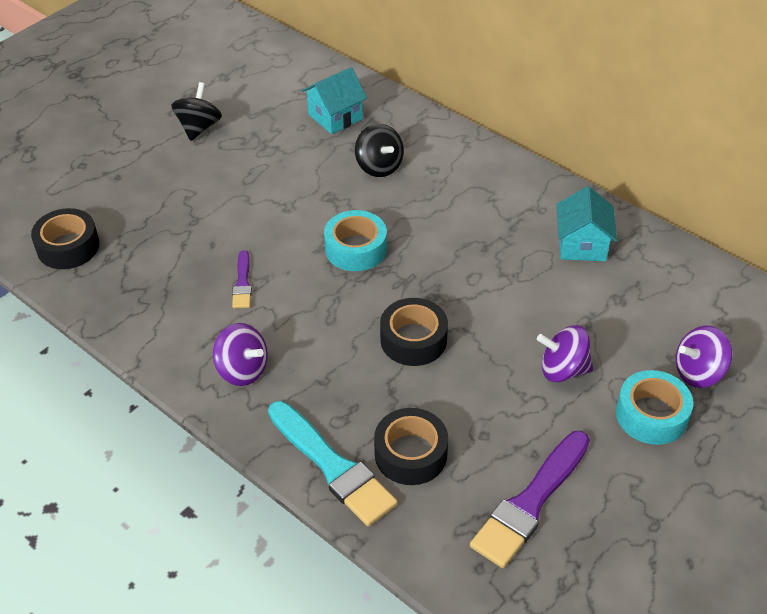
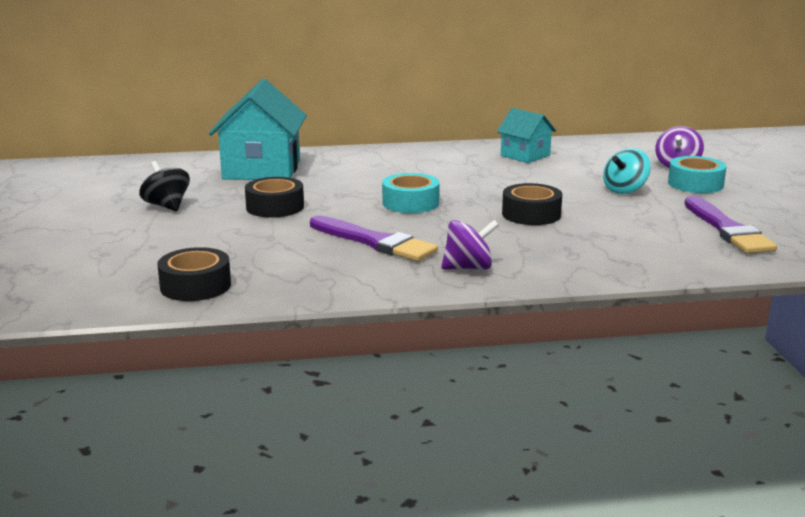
camera: 50 degrees left, 25 degrees down
(242, 283) = (375, 242): purple brush -> purple brush, size x1.96
(332, 466) = (615, 269): turquoise brush -> none
(335, 117) = (261, 170): turquoise house -> turquoise house, size x1.77
(379, 166) = (342, 174): black spinning top -> none
(411, 454) = (638, 245): black tape -> black tape (275, 207)
(563, 370) = (625, 190): purple spinning top -> turquoise spinning top

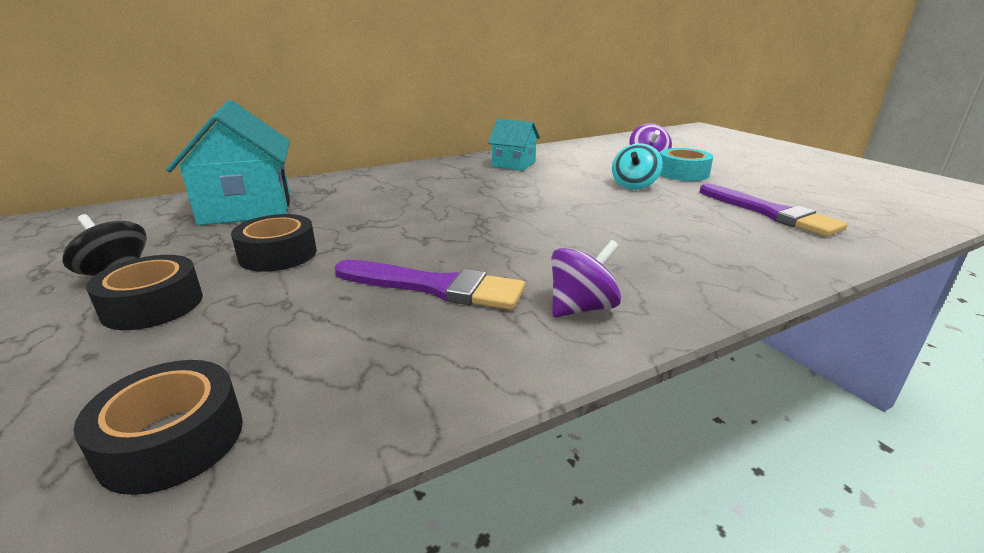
camera: 20 degrees left, 5 degrees up
(410, 203) = (442, 226): turquoise tape -> none
(531, 214) = (579, 222): black tape -> black tape (153, 305)

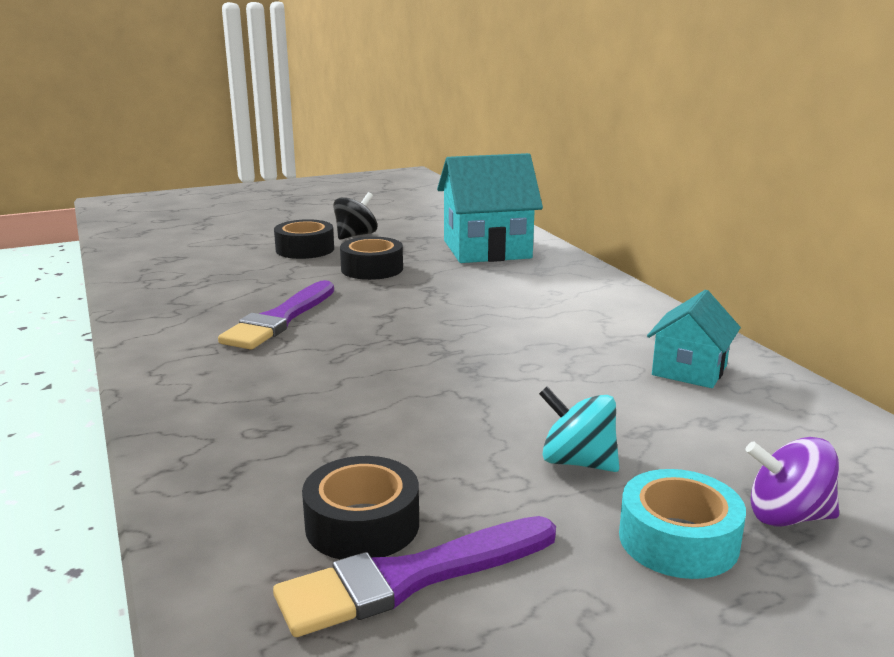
camera: 95 degrees right, 5 degrees down
(172, 440) = (161, 271): black tape -> black tape (362, 524)
(581, 308) = (204, 371): purple spinning top -> none

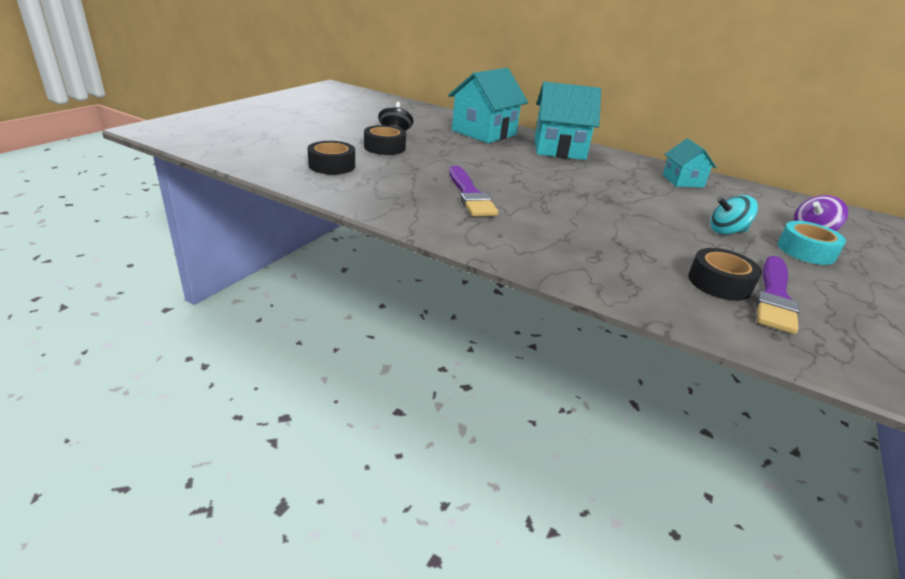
camera: 40 degrees left, 10 degrees up
(372, 269) = (451, 154): black tape -> black tape (332, 165)
(560, 286) = (559, 149): none -> turquoise house

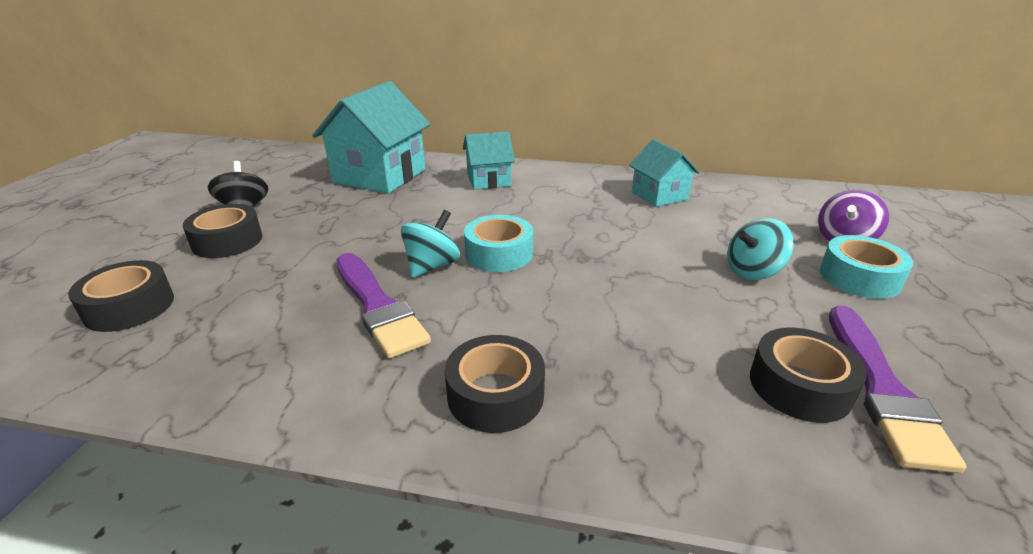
camera: 15 degrees left, 0 degrees up
(507, 184) = (432, 266): none -> turquoise spinning top
(528, 243) = (495, 395): none -> black tape
(552, 187) = (499, 253): none -> turquoise tape
(559, 149) = (488, 180): turquoise house -> turquoise house, size x0.56

